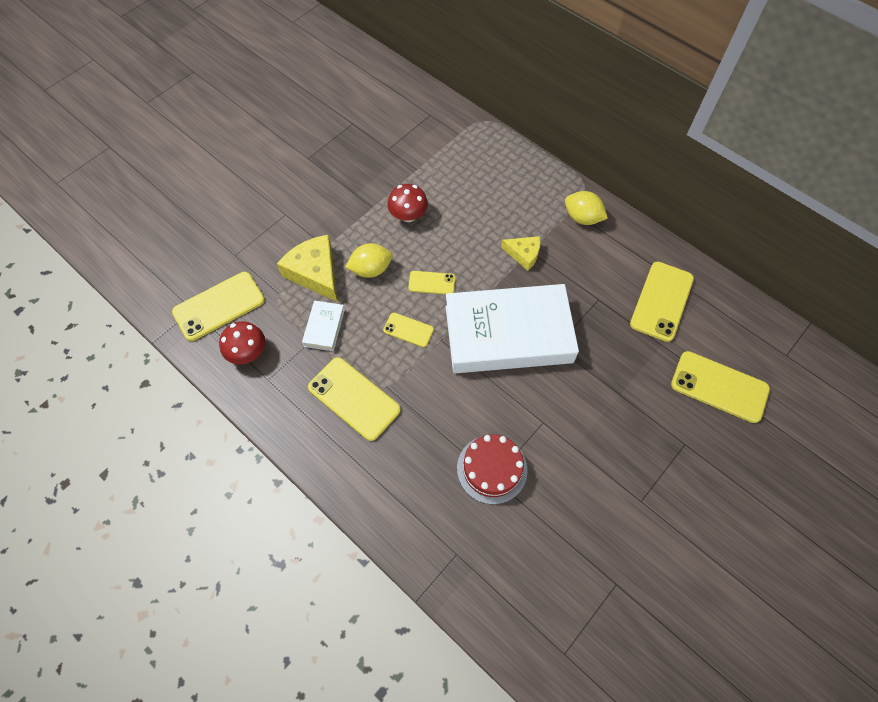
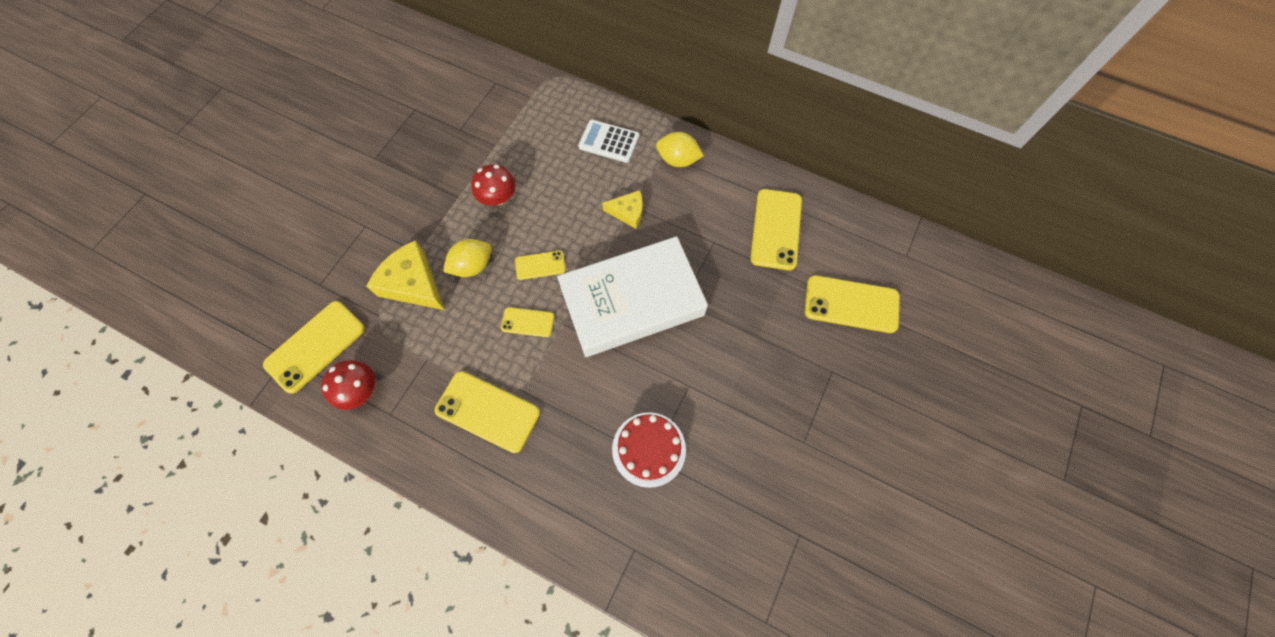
camera: 15 degrees left, 5 degrees up
(324, 328) = (437, 342): white book -> none
(521, 188) = (609, 141): none -> white calculator

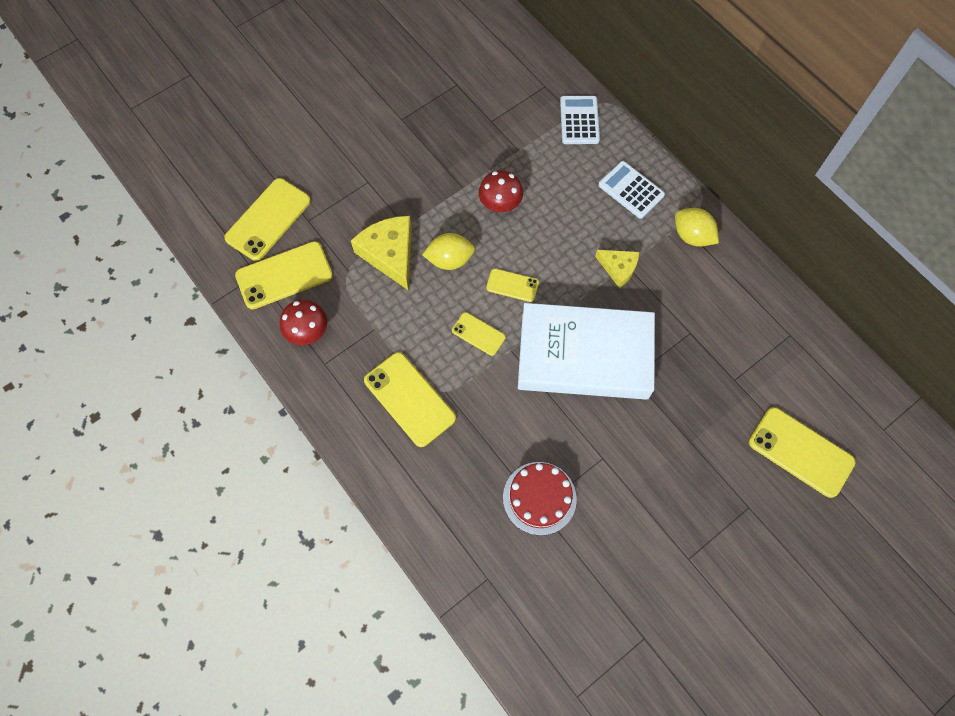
camera: 25 degrees right, 0 degrees up
(538, 100) = (579, 120): none -> white calculator
(776, 229) = (759, 346): yellow phone -> yellow phone (268, 219)

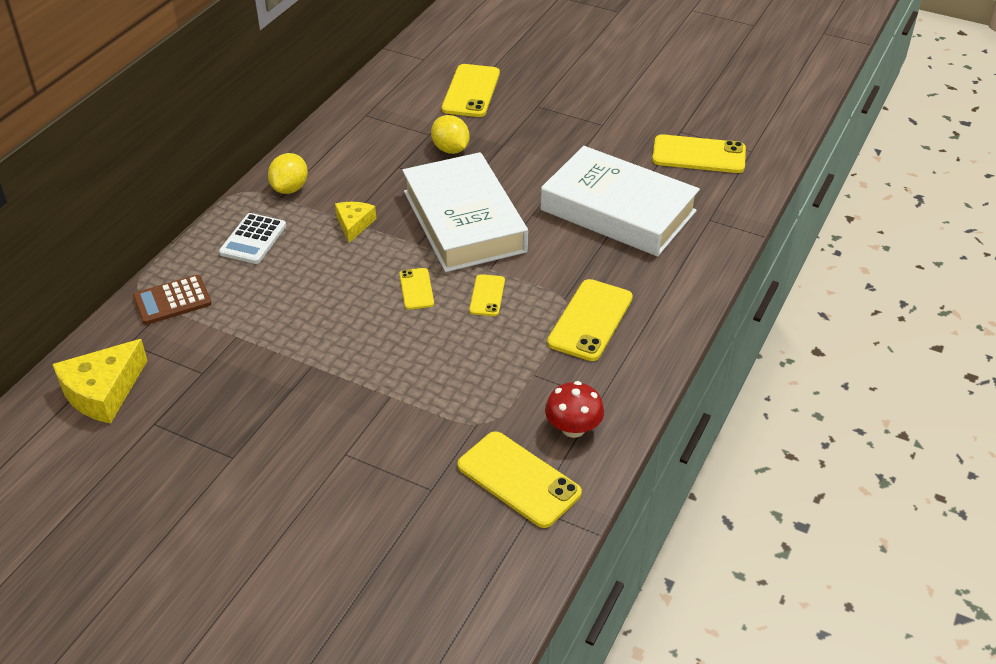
camera: 115 degrees left, 25 degrees down
(268, 219) = (451, 530): yellow phone -> yellow phone (698, 155)
(390, 254) = (434, 396): yellow cheese -> yellow cheese (103, 391)
(449, 260) = (413, 345): yellow lemon -> yellow lemon (450, 149)
(500, 203) = (318, 329): red mushroom -> none
(539, 498) = (618, 210): red cake -> white book
(579, 120) = (172, 300): white calculator -> brown calculator

